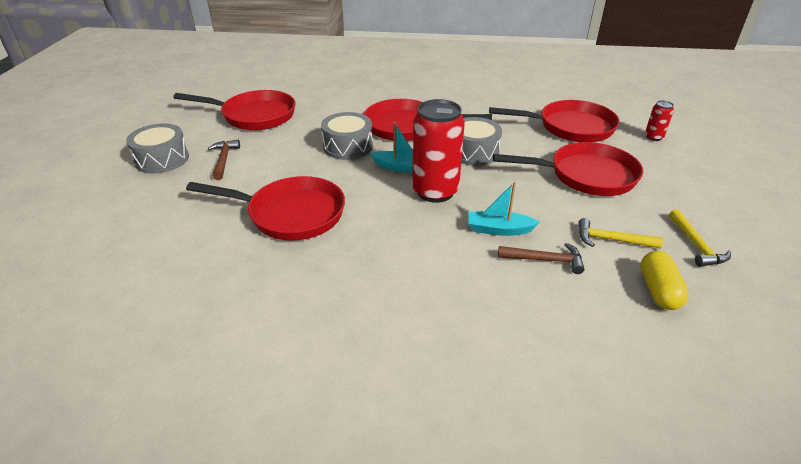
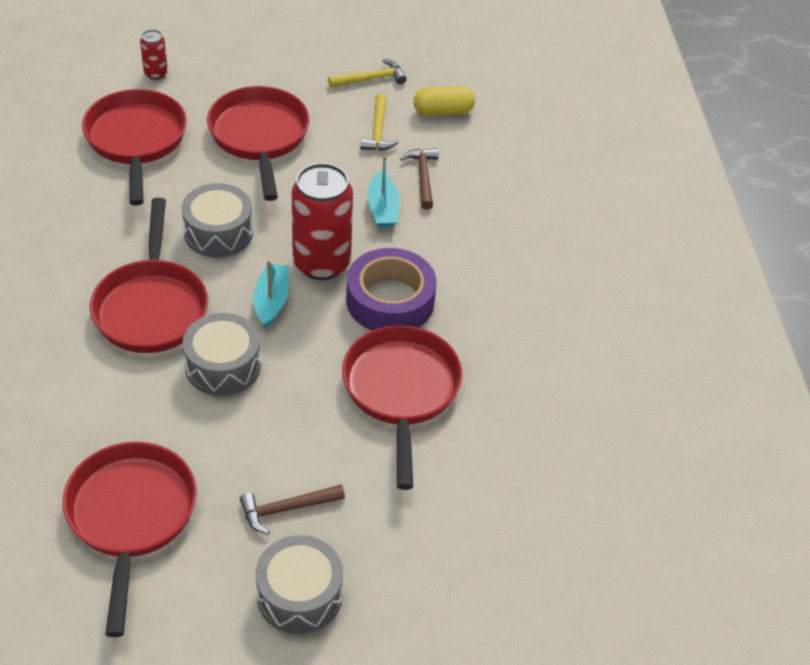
camera: 105 degrees left, 10 degrees up
(386, 220) = (390, 300): none -> purple tape

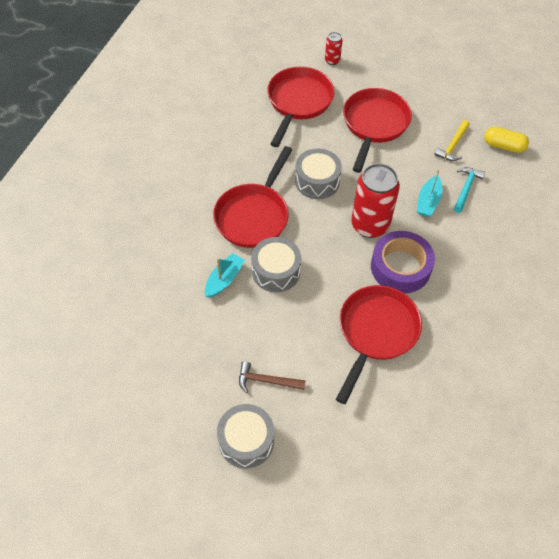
camera: 30 degrees right, 10 degrees up
(131, 517) = (176, 346): red pan -> none
(271, 301) = (326, 239): turquoise boat -> turquoise boat (224, 279)
(371, 79) = (466, 107): yellow hammer -> none
(423, 177) = (466, 188): brown hammer -> turquoise hammer

